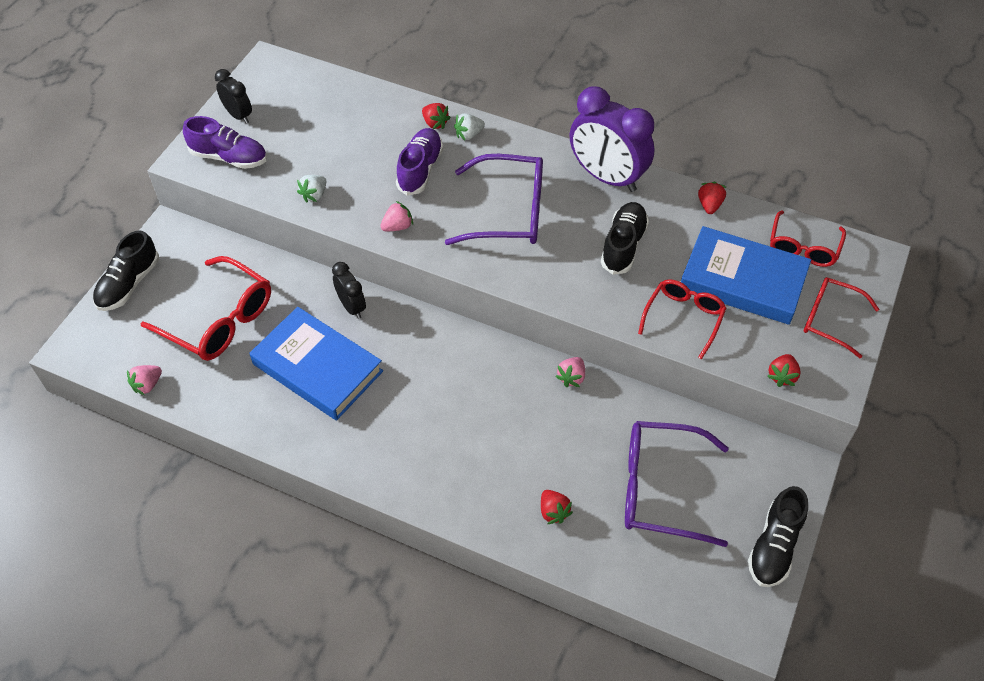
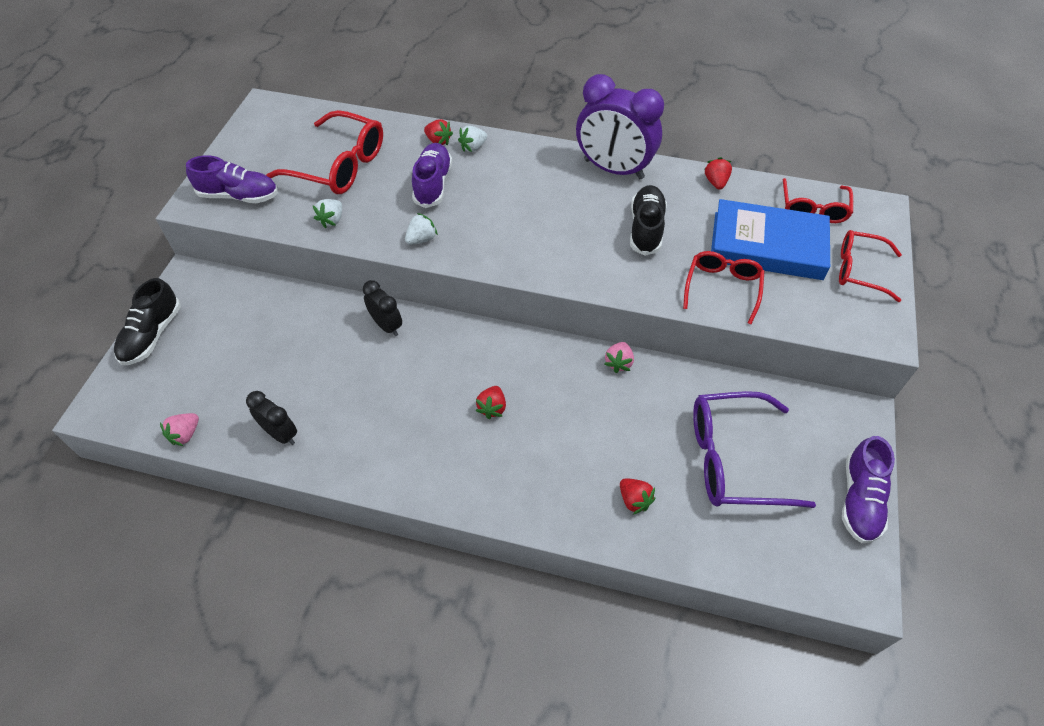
camera: 10 degrees left, 0 degrees up
(219, 320) = (252, 357): red glasses -> red glasses (339, 165)
(238, 115) = (242, 156): black clock -> black clock (281, 434)
(317, 368) = (362, 390): blue book -> none
(397, 226) = (421, 239): pink strawberry -> white strawberry
(509, 212) = (528, 212): purple glasses -> none
(774, 546) = (859, 499): black shoe -> purple shoe
(782, 376) = (832, 329): red strawberry -> red strawberry (492, 408)

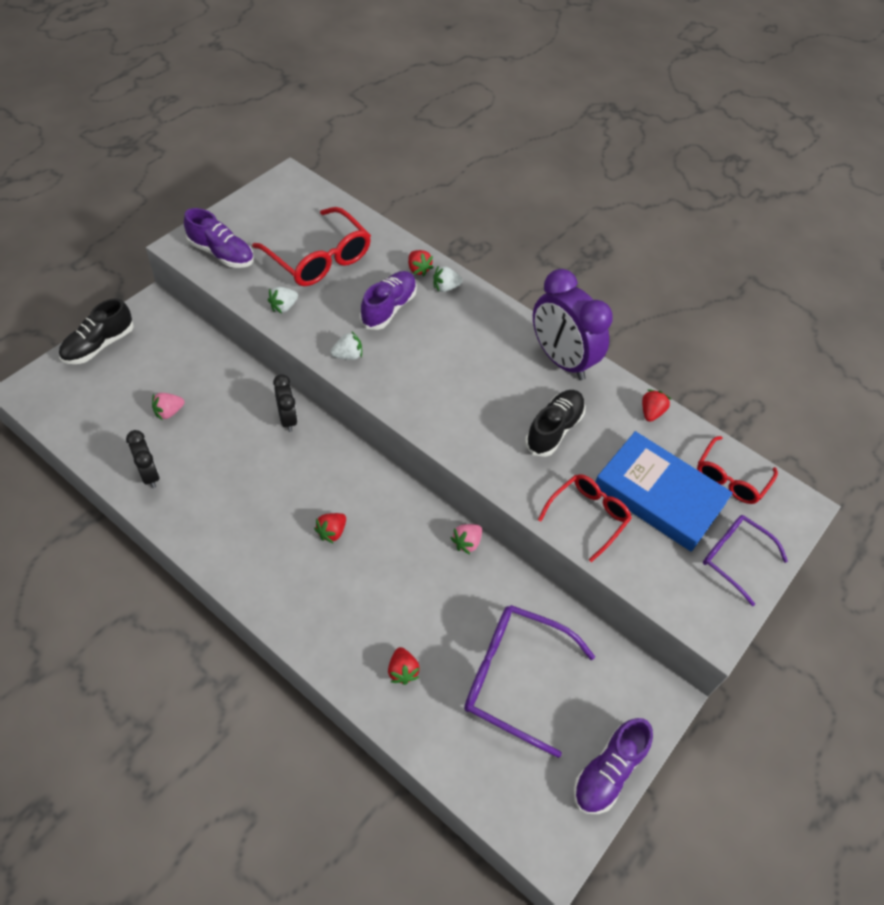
camera: 20 degrees right, 0 degrees up
(185, 434) = (78, 441): pink strawberry -> pink strawberry (169, 412)
(859, 270) = (734, 558): red glasses -> purple glasses

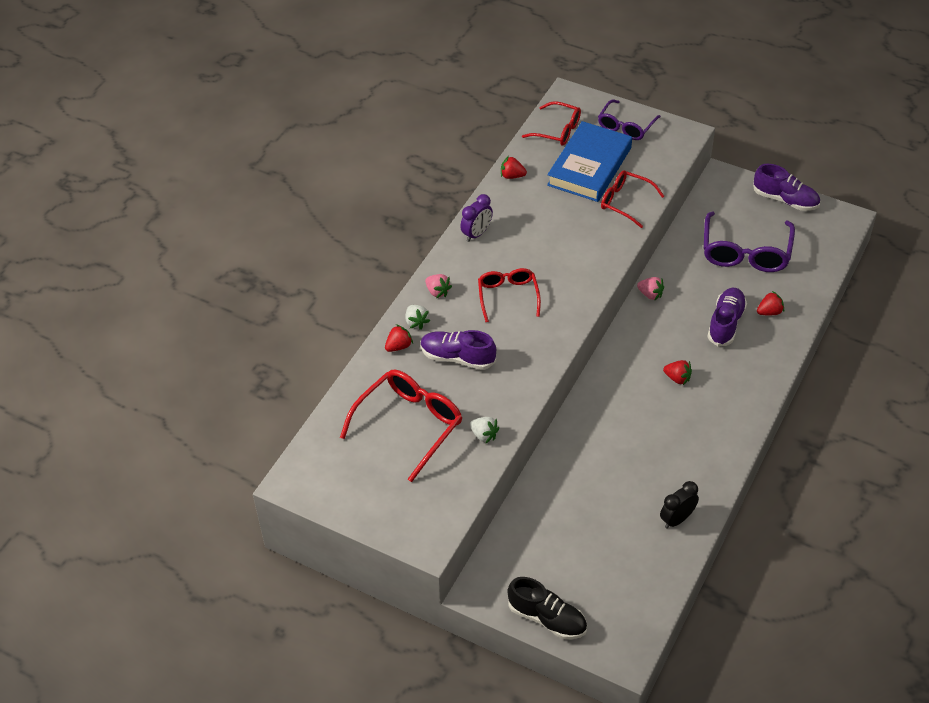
camera: 95 degrees left, 5 degrees down
(169, 412) = (605, 529): pink strawberry -> pink strawberry (437, 292)
(221, 253) = (428, 506): purple shoe -> purple shoe (726, 323)
(287, 419) = (578, 437): black clock -> none
(348, 355) = (526, 373): white strawberry -> none
(460, 365) = (508, 296): none -> red glasses
(554, 429) = (553, 229): black shoe -> none
(561, 360) = (477, 234): purple clock -> purple clock, size x0.52

